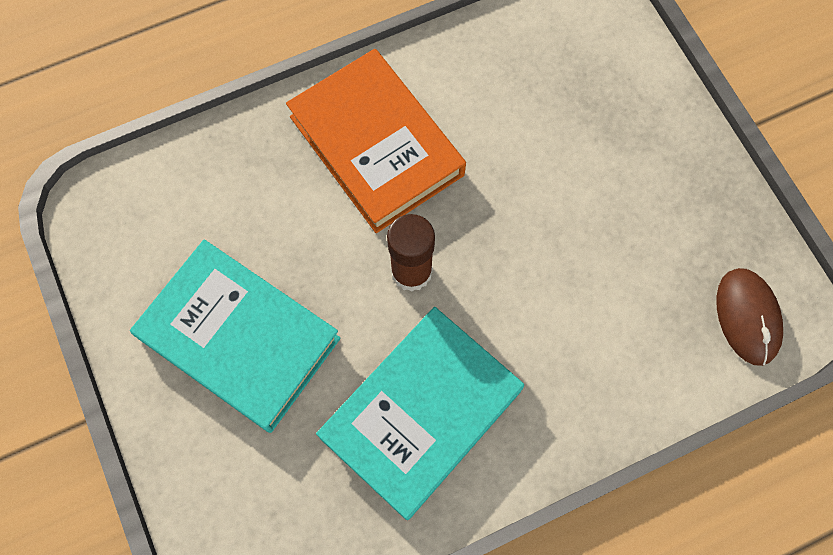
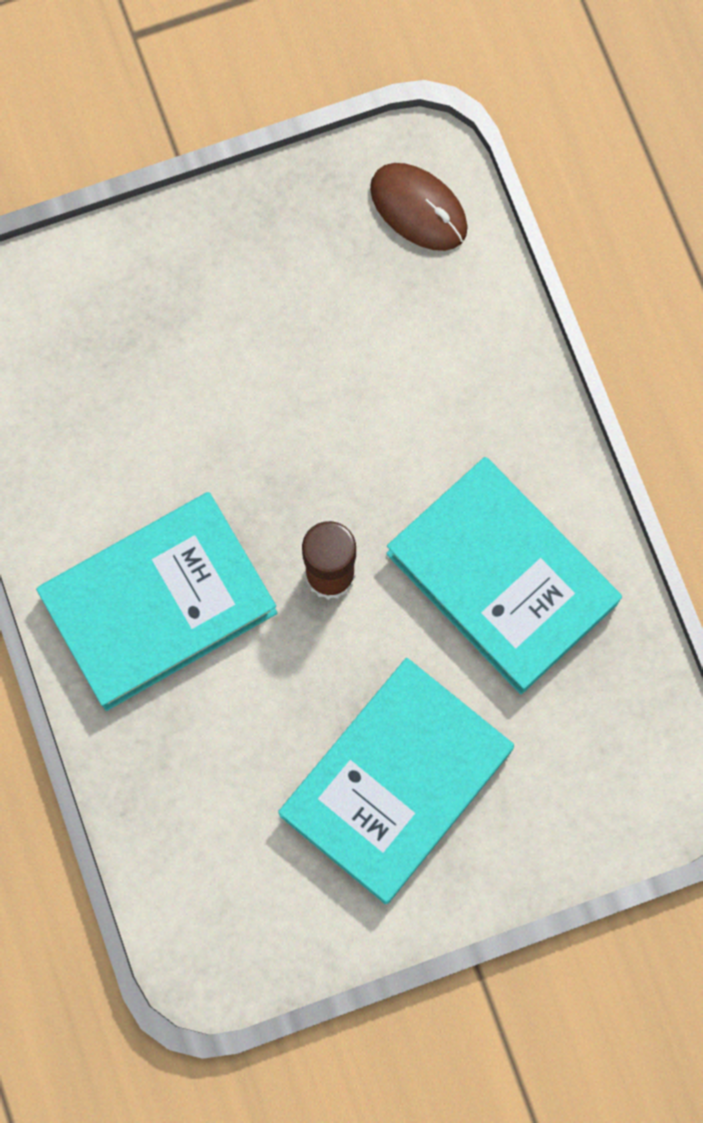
camera: 85 degrees left, 5 degrees up
(376, 145) = (159, 604): orange book -> turquoise book
(747, 317) = (418, 209): brown mouse -> brown mouse turned 45 degrees clockwise

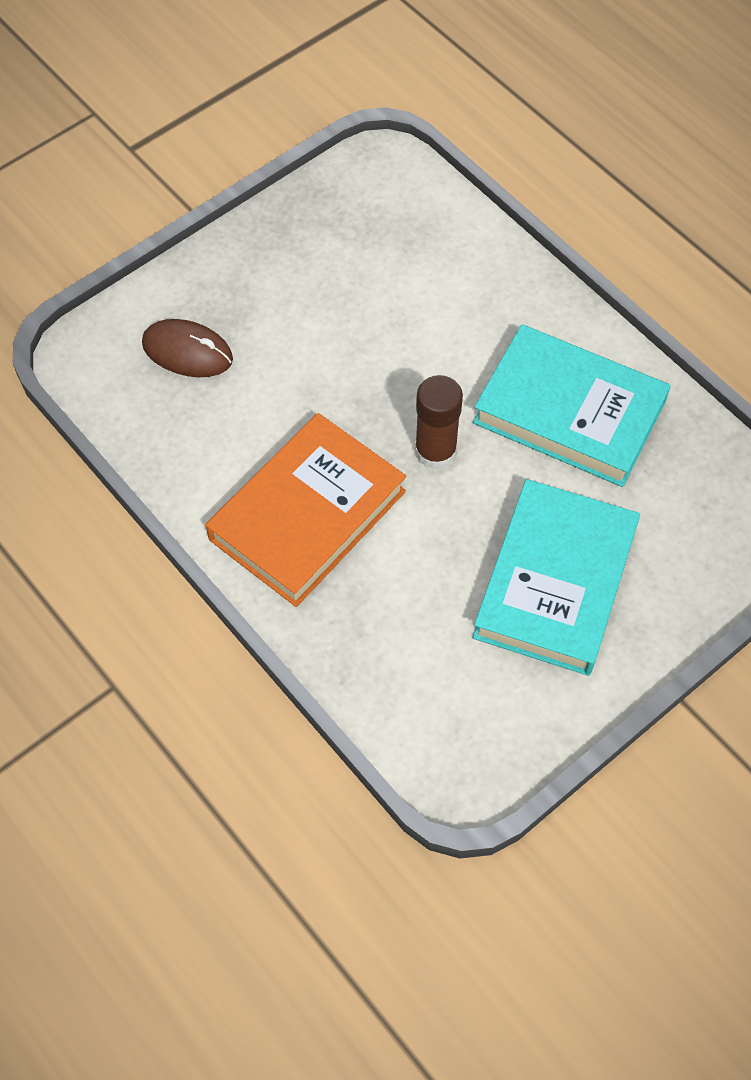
camera: 20 degrees left, 15 degrees down
(159, 604) = (307, 515): turquoise book -> orange book
(418, 209) = (393, 192): brown mouse -> brown mouse (187, 351)

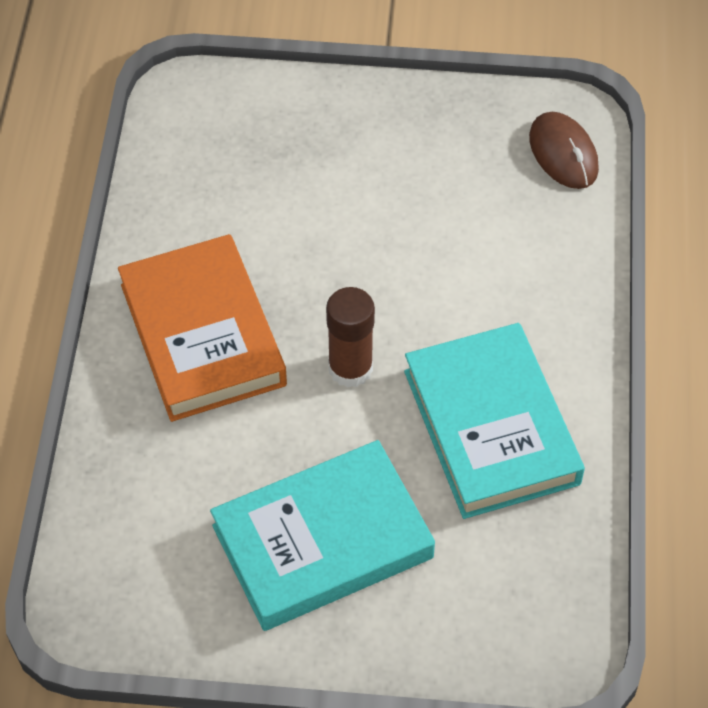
camera: 45 degrees right, 5 degrees down
(187, 351) = (257, 148): brown mouse -> brown mouse (563, 153)
(307, 515) = (202, 335): orange book -> orange book turned 75 degrees clockwise

